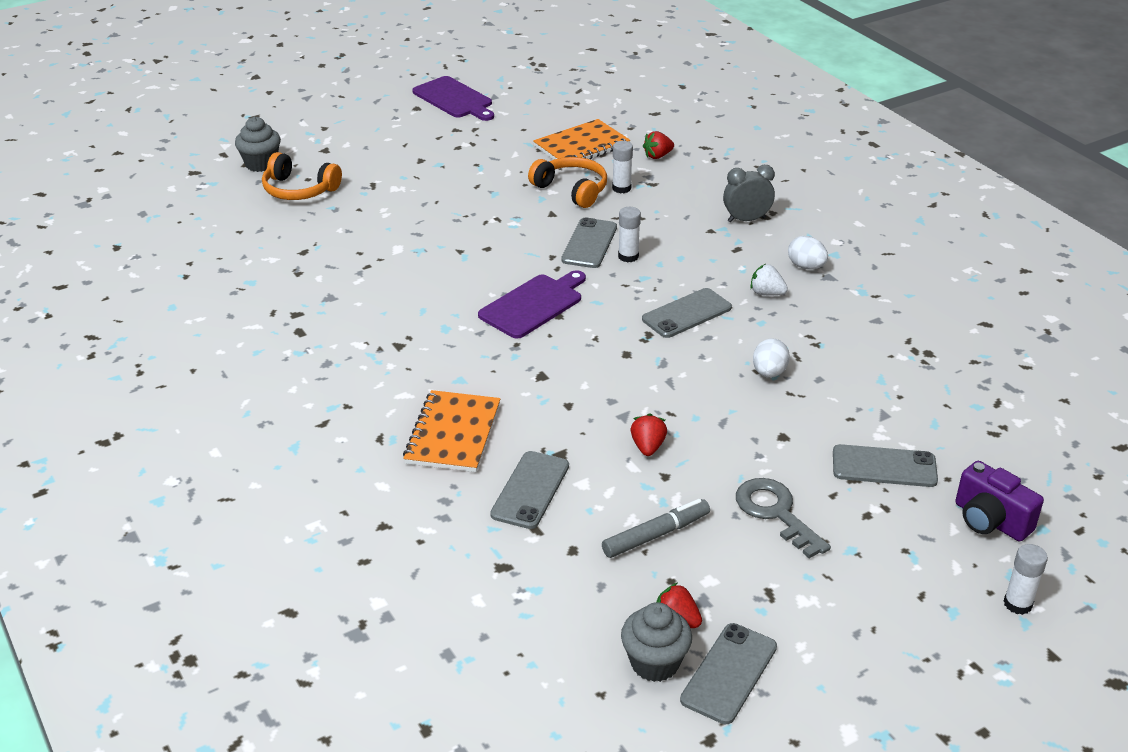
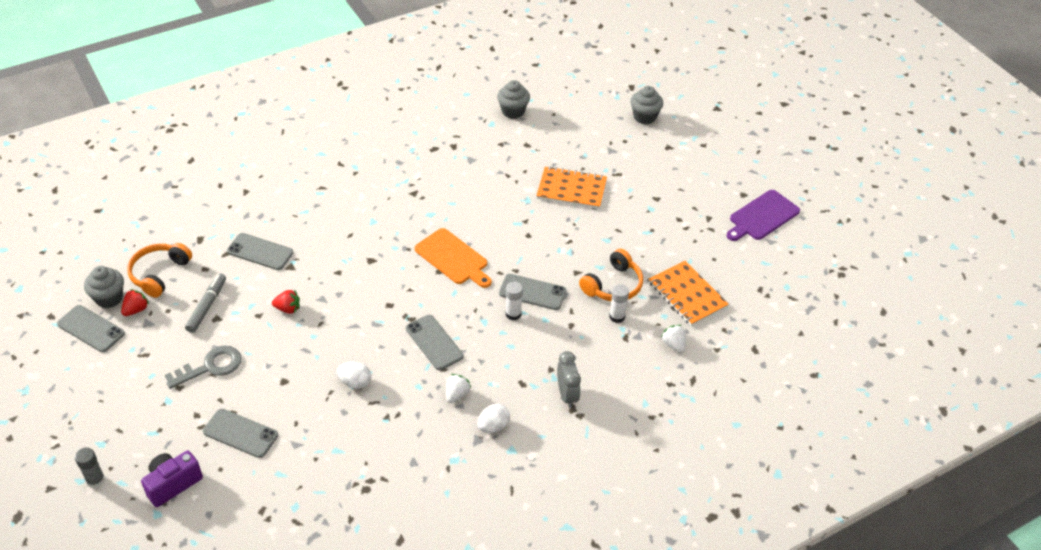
camera: 90 degrees right, 10 degrees up
(225, 264) = (513, 111): none -> grey cupcake
(299, 190) = (608, 137): orange headphones -> orange headphones (159, 274)
(453, 434) = (319, 218): orange notebook -> orange notebook (571, 189)
(533, 305) = (453, 258): purple cutting board -> orange cutting board
(656, 535) = (207, 306): grey marker -> grey marker turned 135 degrees counterclockwise
(657, 156) = (673, 344): red strawberry -> white strawberry
(884, 466) = (240, 433): grey phone -> grey phone turned 75 degrees counterclockwise
(1017, 604) = (95, 480): white glue stick -> grey glue stick

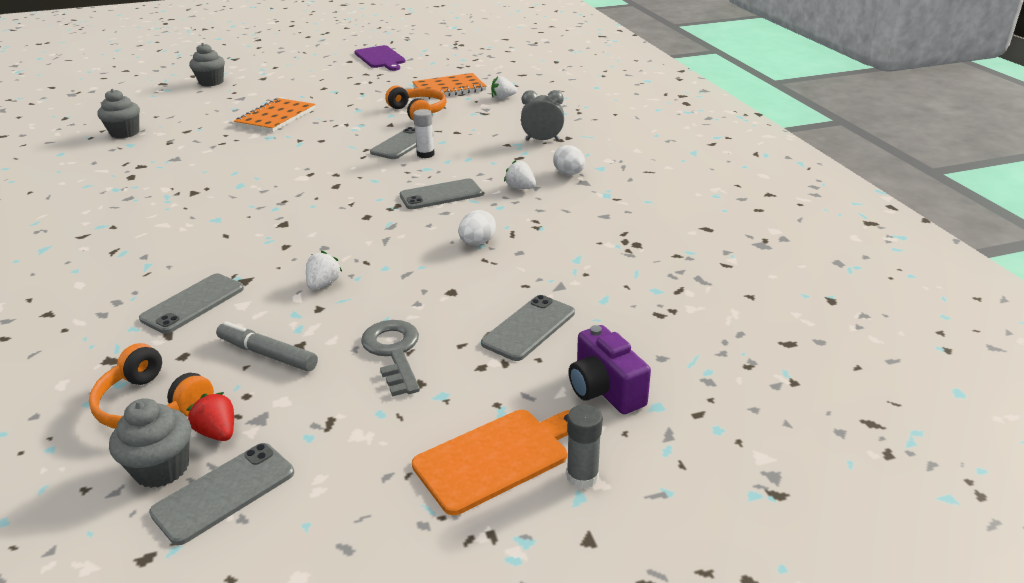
camera: 75 degrees left, 15 degrees down
(288, 309) = (323, 284): red strawberry -> white strawberry
(453, 258) = (322, 177): orange cutting board -> orange cutting board (496, 457)
(617, 316) = (457, 114): white glue stick -> none

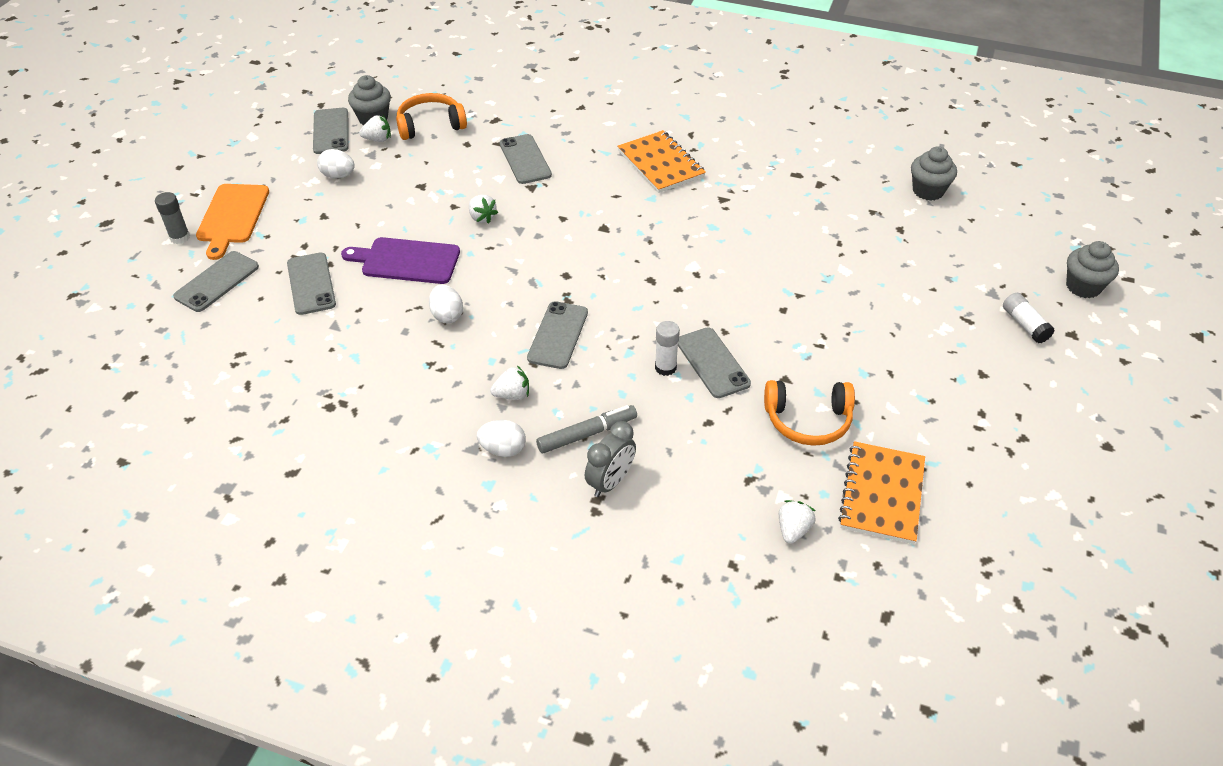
camera: 125 degrees right, 15 degrees up
(218, 432) = (378, 139): red strawberry -> white strawberry
(265, 87) = (1024, 325): none -> white glue stick
(267, 354) = (427, 172): grey marker -> grey marker (587, 434)
(276, 117) = (891, 300): orange notebook -> orange notebook (661, 164)
(330, 419) = (338, 176): none -> white egg
(381, 58) = (1101, 487): purple cutting board -> purple cutting board (406, 261)
(394, 352) = (365, 218): grey key -> none
(605, 390) = (217, 282): purple camera -> grey phone

